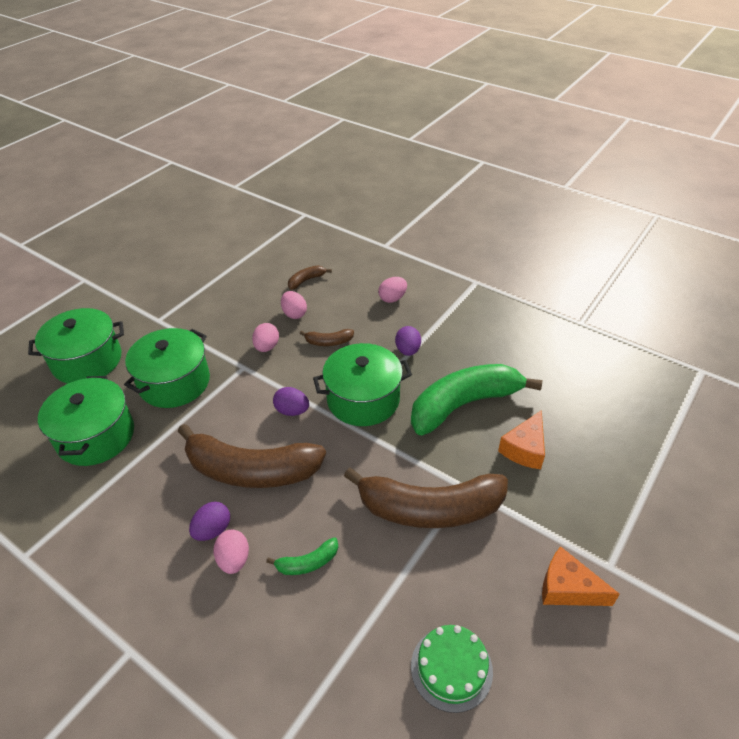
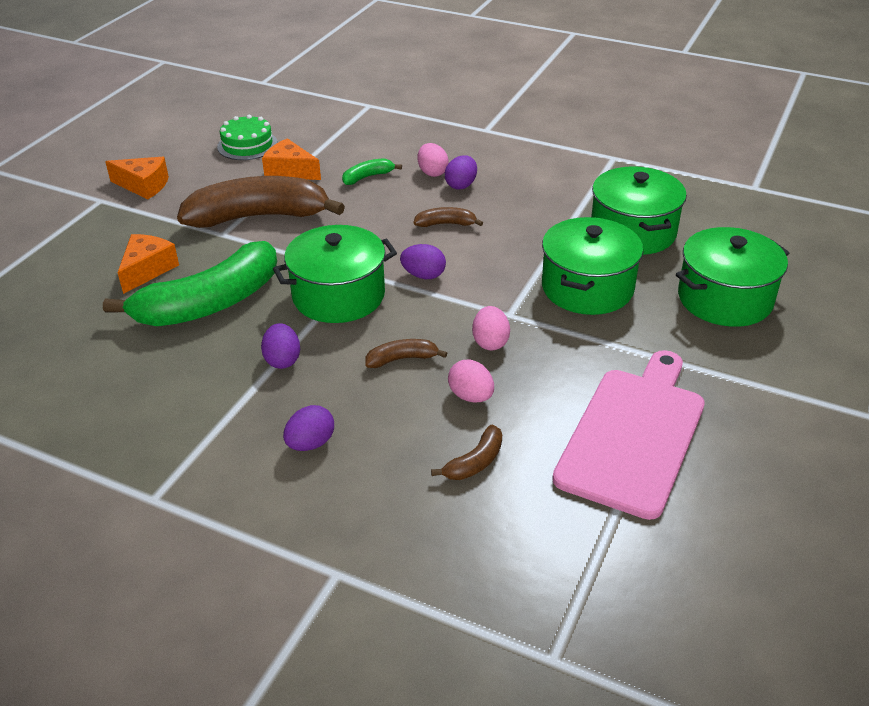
camera: 170 degrees right, 5 degrees down
(216, 284) = (633, 435): none -> pink cutting board
(251, 470) = (446, 224): brown banana -> brown banana, size x0.42
(392, 298) = (310, 443): pink egg -> purple egg
(395, 591) = (290, 171): none -> orange cheese

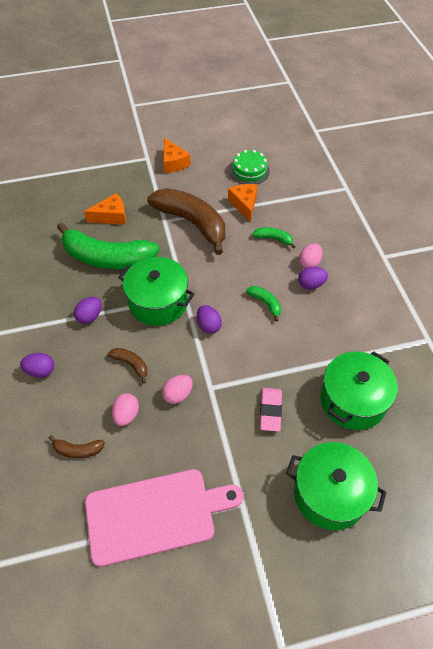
camera: 50 degrees right, 15 degrees up
(446, 224) = (265, 303): brown banana -> green banana
(587, 288) = (270, 411): green pot -> pink eraser

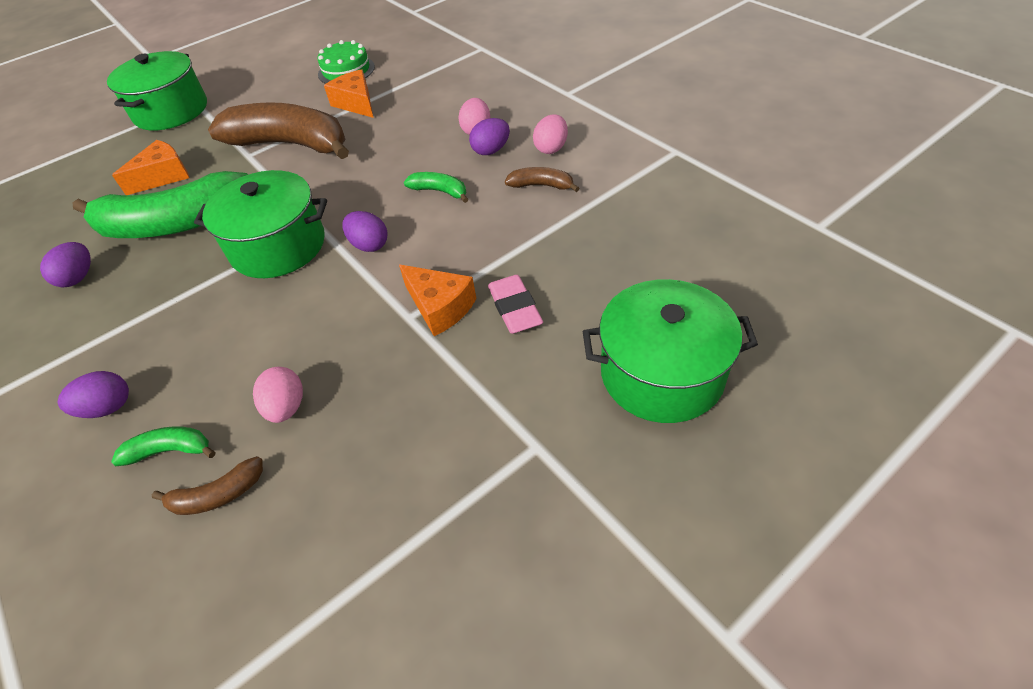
camera: 20 degrees left, 5 degrees down
(90, 316) = (172, 303): purple egg -> purple egg (78, 278)
(131, 364) = (266, 337): brown banana -> brown banana (541, 185)
(155, 515) = (401, 531): pink cutting board -> none
(173, 163) = (235, 94): orange cheese -> orange cheese (440, 307)
(178, 395) = (361, 345): pink egg -> pink egg (551, 148)
(273, 239) = (415, 123): green banana -> green banana (170, 451)
(353, 400) = (623, 250): green pot -> green pot (171, 111)

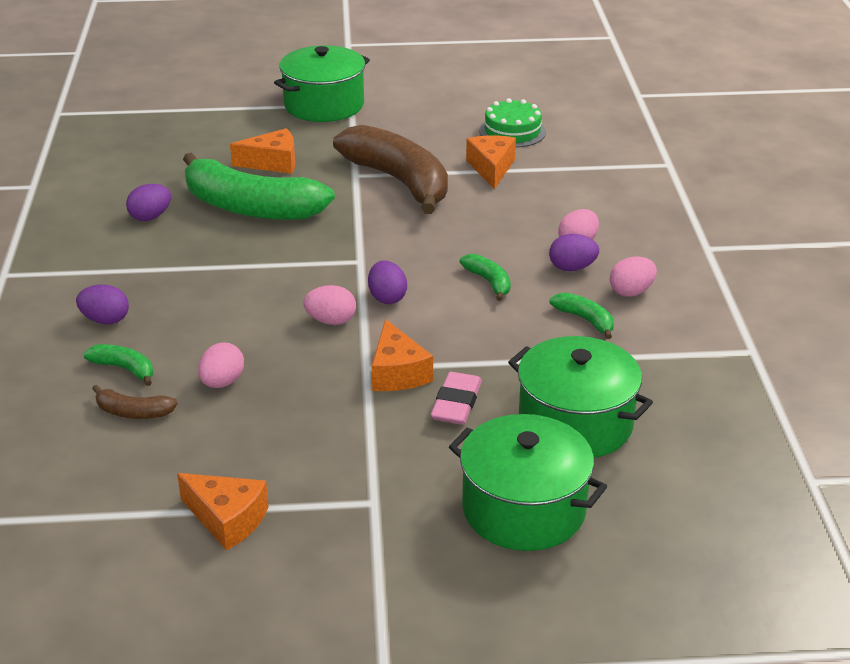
camera: 30 degrees right, 15 degrees down
(278, 246) = (314, 264): green pot -> green pot (575, 423)
(339, 290) = (331, 321): none -> pink egg
(418, 558) = (227, 519): none -> orange cheese
(541, 185) = (585, 320): brown banana -> green banana

